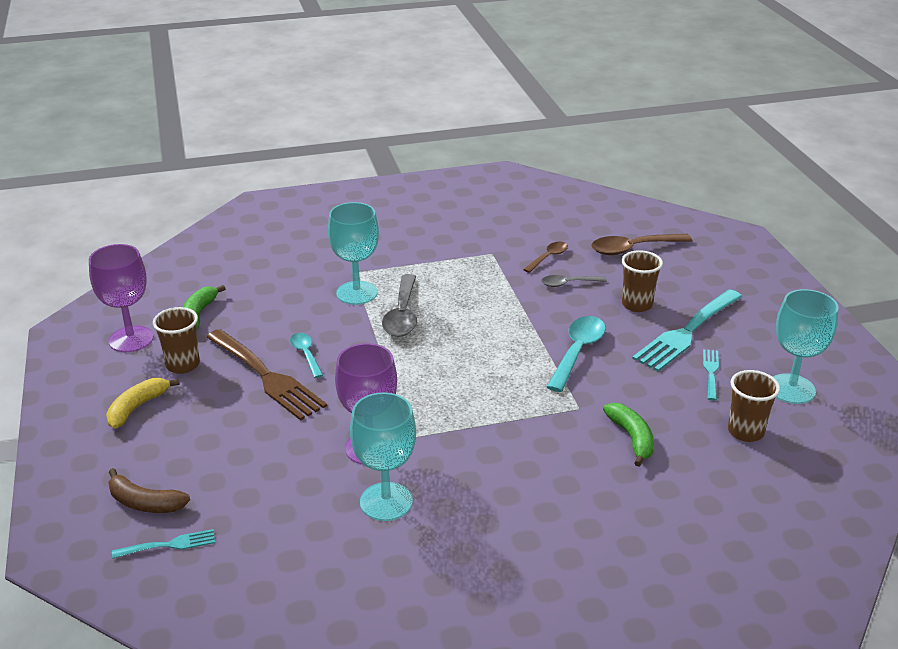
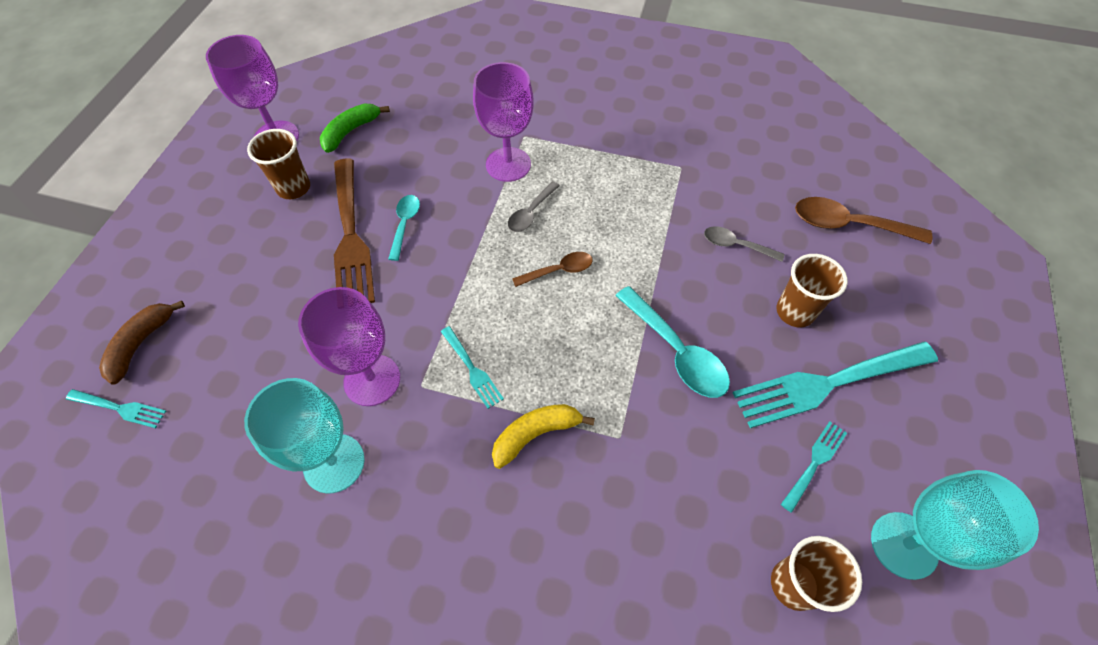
camera: 30 degrees right, 25 degrees up
(137, 407) = (221, 223): yellow banana -> yellow banana (536, 434)
(145, 503) = (141, 344): brown banana -> brown banana turned 60 degrees clockwise
(356, 293) = (508, 164): turquoise goblet -> purple goblet
(402, 315) = (531, 213): grey spoon -> grey spoon, size x0.59
(442, 414) = (472, 369): none -> turquoise fork
(548, 257) = (739, 197): brown spoon -> brown spoon (558, 270)
(577, 352) = (676, 352): turquoise spoon -> turquoise spoon turned 90 degrees clockwise
(632, 438) = (647, 516): green banana -> none

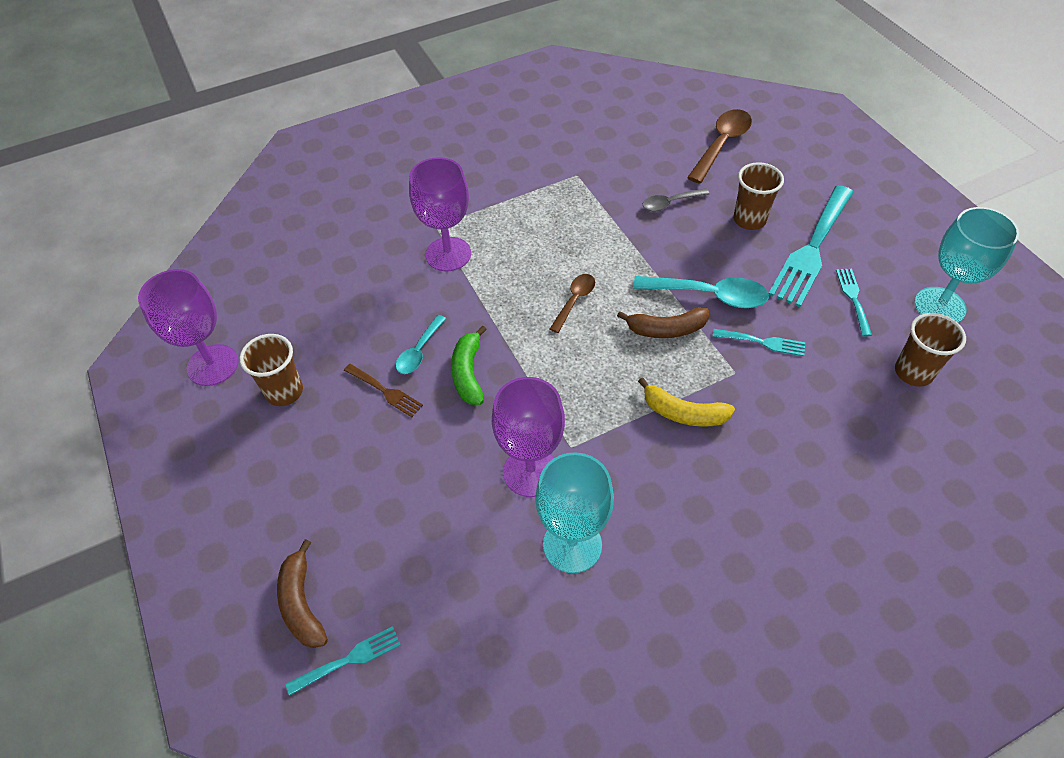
camera: 40 degrees left, 5 degrees down
(351, 131) = (280, 316): green banana -> green banana (468, 373)
(351, 237) = (385, 391): brown fork -> brown fork, size x0.48
(405, 224) = (419, 351): turquoise spoon -> turquoise spoon turned 120 degrees counterclockwise
(472, 369) = (593, 408): turquoise fork -> turquoise fork (763, 342)
(531, 213) = (507, 276): grey spoon -> none
(536, 434) = (683, 413): yellow banana -> yellow banana turned 90 degrees counterclockwise
(604, 352) = (666, 329): none -> brown banana
(848, 225) = (721, 144): brown spoon -> brown spoon turned 150 degrees clockwise

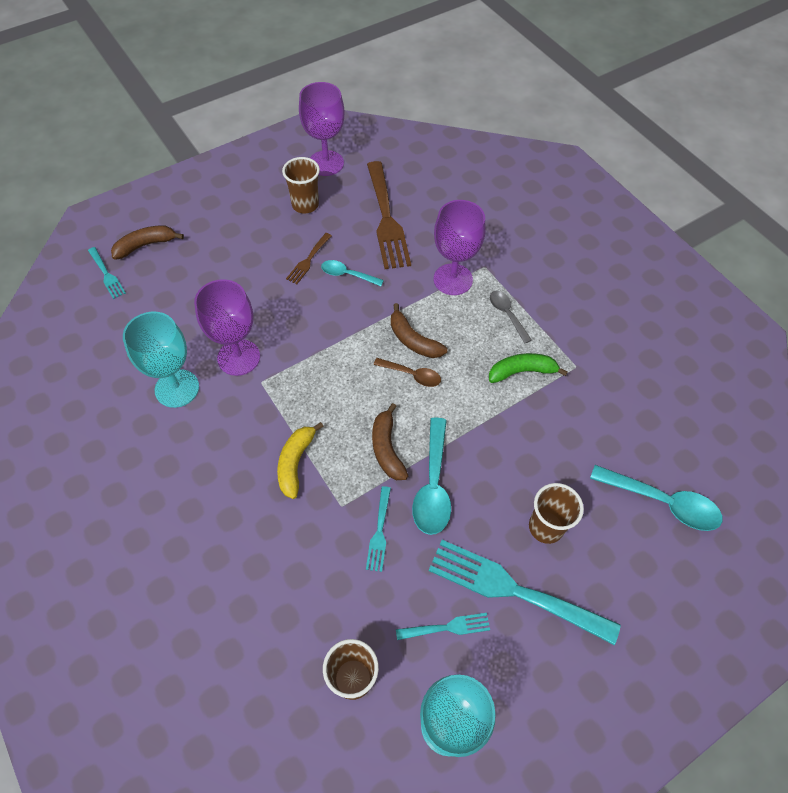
camera: 80 degrees right, 5 degrees up
(338, 306) = (387, 219): none -> brown fork
(468, 373) = (328, 308): green banana -> green banana (522, 371)
(528, 296) = (413, 340): none -> brown banana
(670, 203) = (554, 450): grey spoon -> grey spoon (507, 314)
(721, 144) = (662, 502): brown spoon -> turquoise spoon

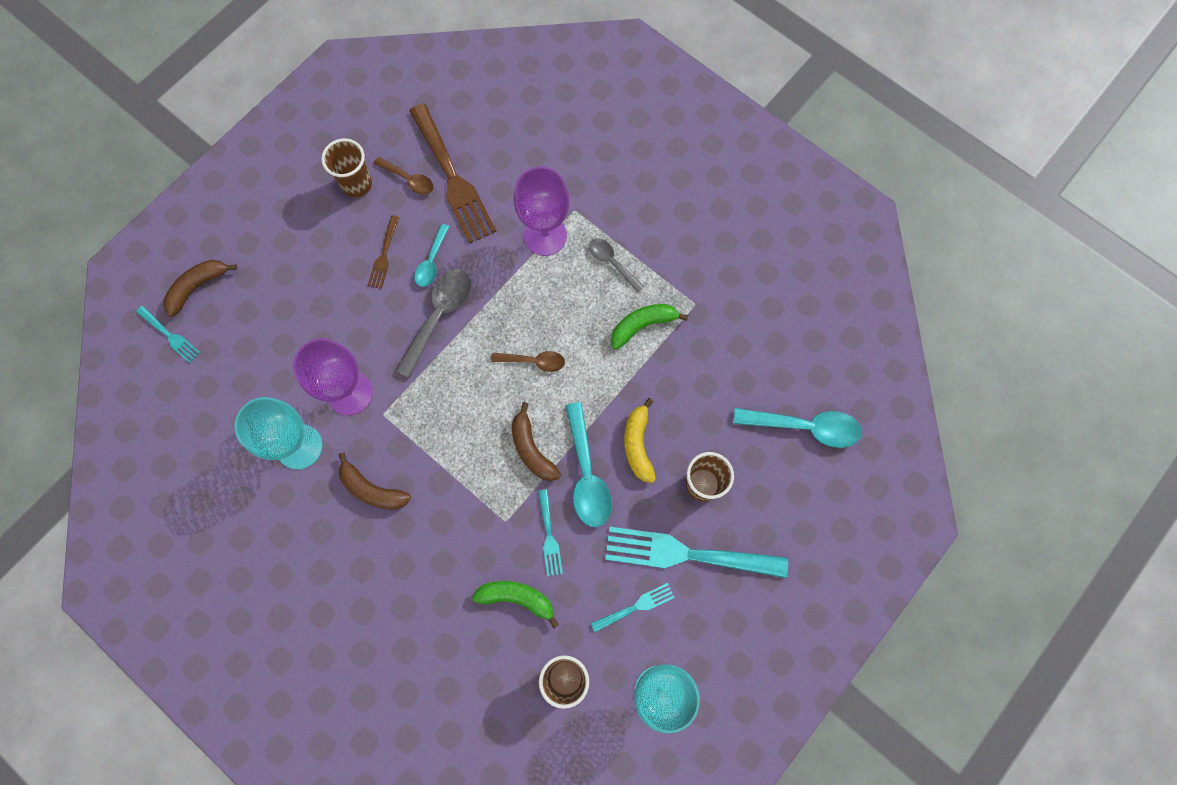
camera: 15 degrees left, 15 degrees up
(295, 463) = (447, 490): yellow banana -> yellow banana (638, 444)
(326, 163) = (362, 121): purple goblet -> none
(329, 582) = (517, 598): none -> green banana
(339, 317) = (439, 316): none -> grey spoon
(347, 275) = (431, 261): turquoise spoon -> turquoise spoon turned 75 degrees counterclockwise
(349, 211) = (409, 179): none -> brown spoon
(413, 340) = (524, 321): brown banana -> brown banana (372, 489)

